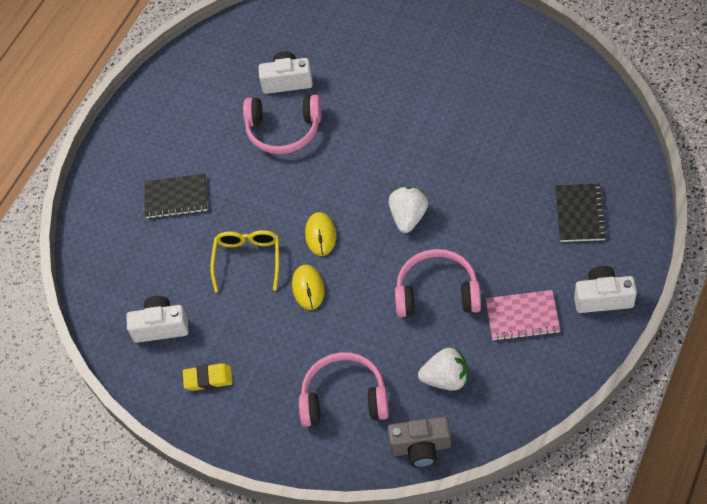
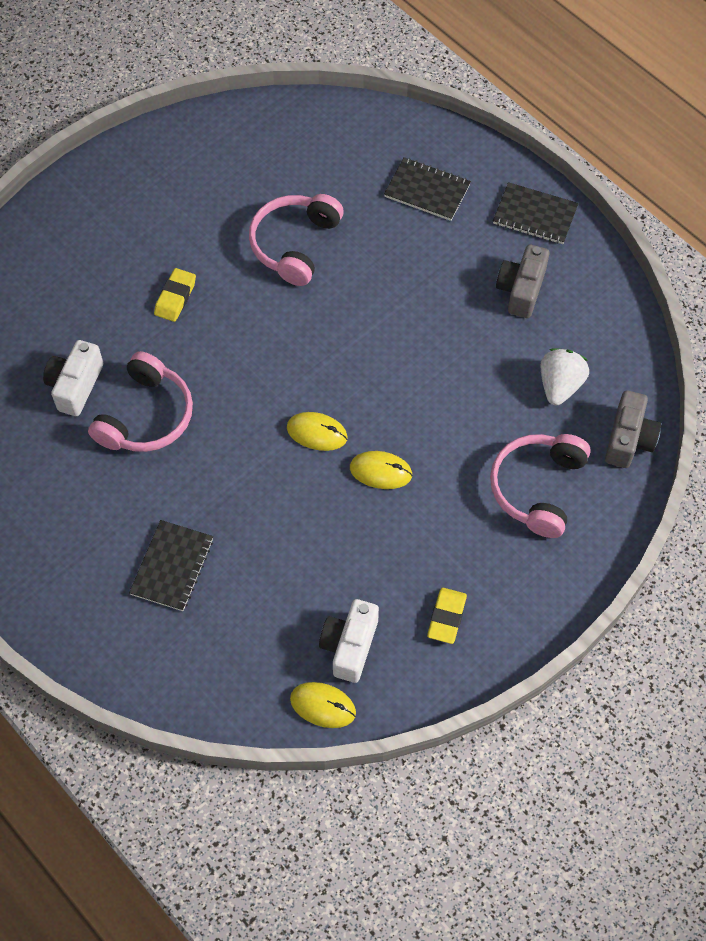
camera: 75 degrees left, 5 degrees up
(110, 329) = (323, 706): none -> yellow mouse
(248, 260) = (308, 519): yellow glasses -> none
(388, 102) = (175, 297): none -> yellow eraser
(408, 217) = (342, 339): white strawberry -> none
(437, 292) = (453, 351): pink headphones -> pink headphones (294, 244)
(522, 316) = (521, 290): pink notebook -> grey camera
(603, 298) = (535, 215): white camera -> black notebook

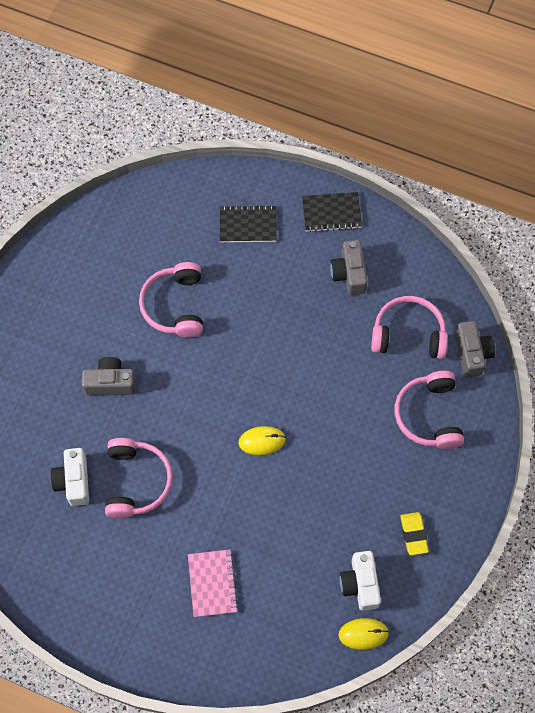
camera: 25 degrees left, 5 degrees up
(172, 566) = (212, 583): black notebook -> pink notebook
(175, 297) = (110, 383): yellow eraser -> grey camera
(380, 471) = (319, 450): yellow mouse -> none
(560, 385) = (408, 334): white strawberry -> pink headphones

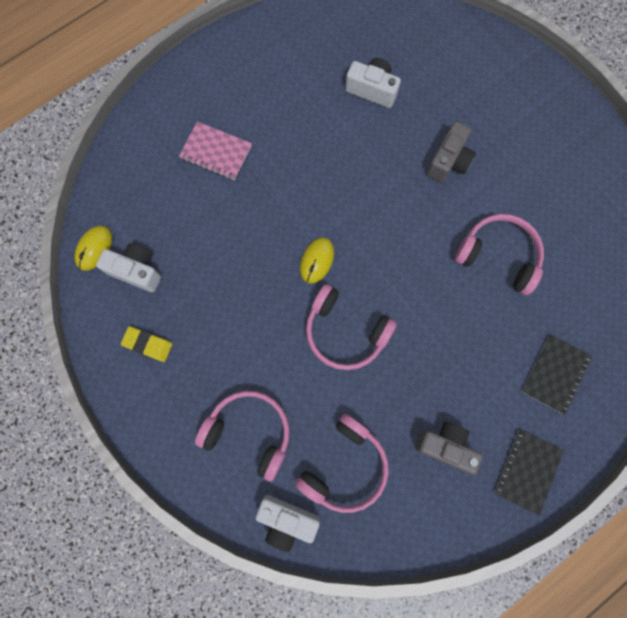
camera: 120 degrees right, 10 degrees up
(137, 481) = (342, 138): pink headphones -> pink headphones (345, 332)
(472, 354) = (287, 520): grey camera -> white camera

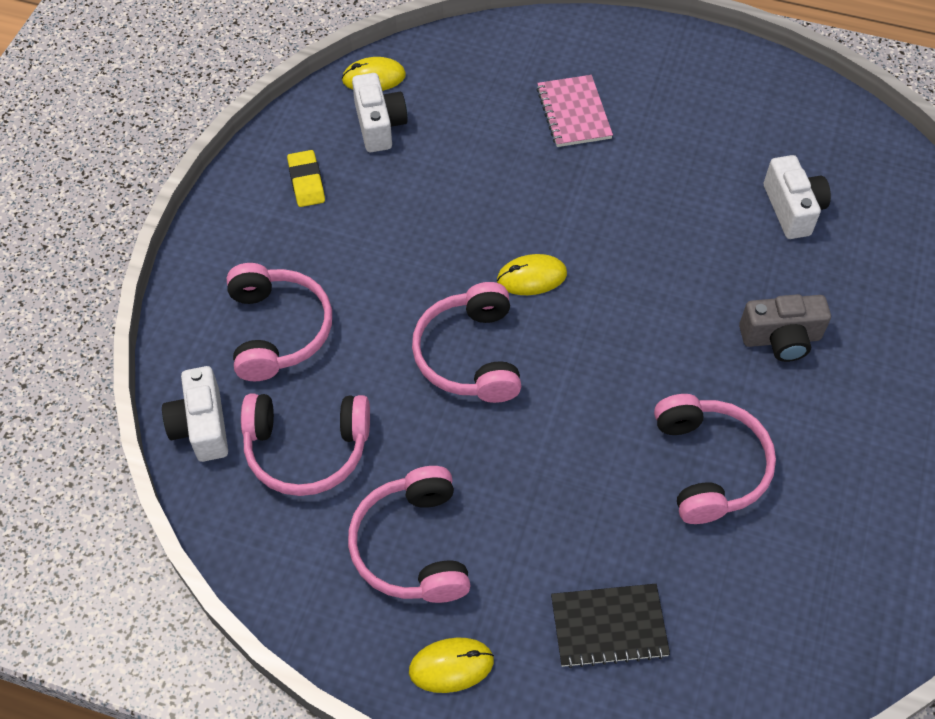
camera: 55 degrees right, 20 degrees down
(445, 446) = (412, 546): grey camera -> pink headphones
(527, 471) = (451, 666): black notebook -> yellow mouse

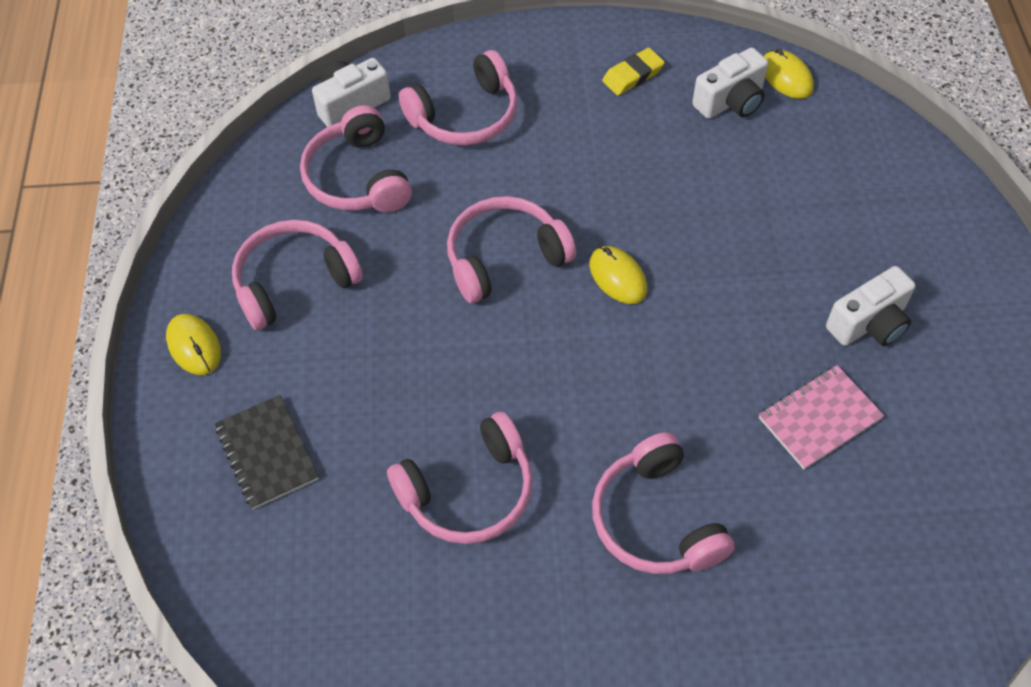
camera: 70 degrees right, 0 degrees up
(574, 113) = (848, 247): pink notebook -> pink notebook (819, 418)
(781, 339) = (655, 520): grey camera -> pink headphones
(792, 209) = (842, 488): white camera -> white camera (869, 323)

